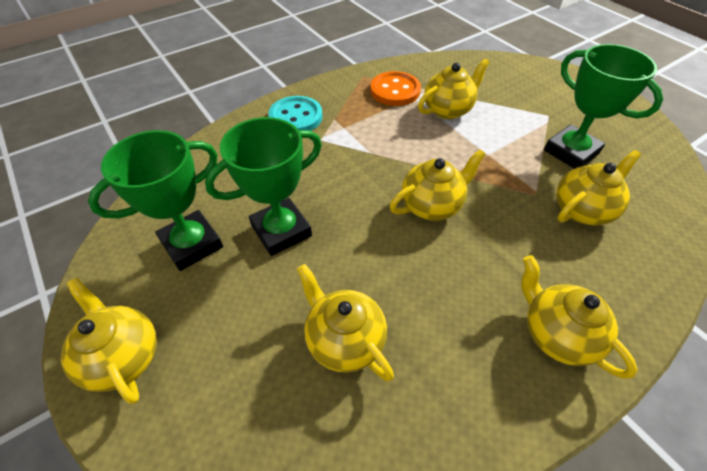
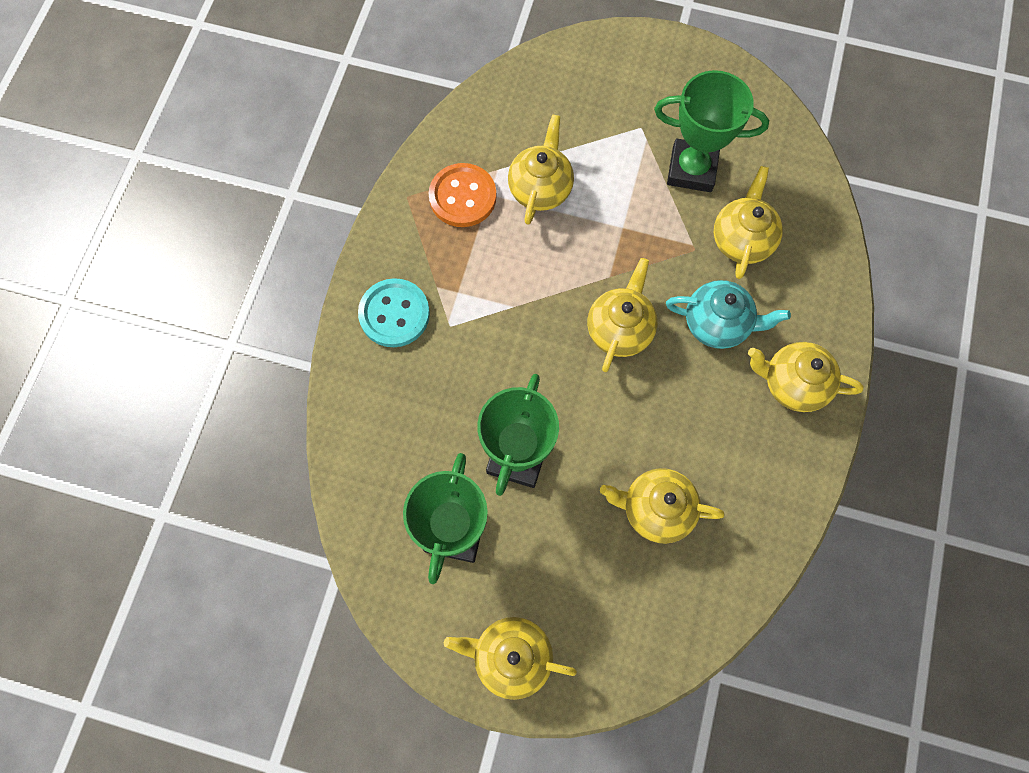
camera: 40 degrees left, 20 degrees up
(516, 248) = (717, 324): none -> turquoise teapot

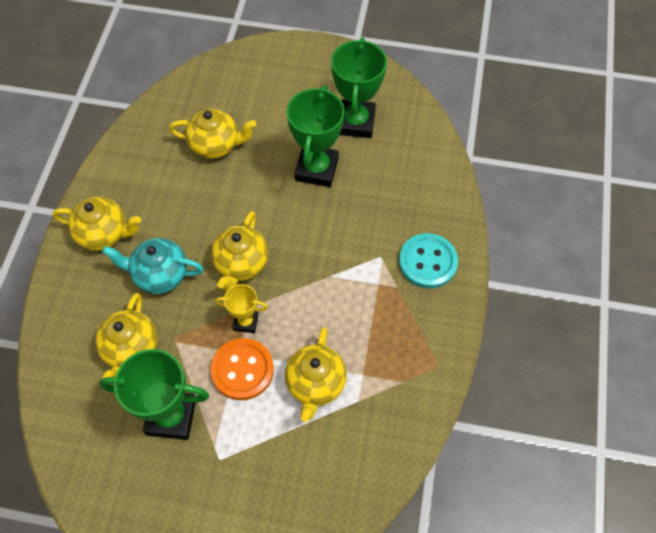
camera: 175 degrees right, 10 degrees down
(462, 197) = (387, 370): orange button -> orange button (242, 370)
(511, 656) = (310, 62): yellow teapot -> none
(614, 260) = (246, 322): none -> yellow trophy

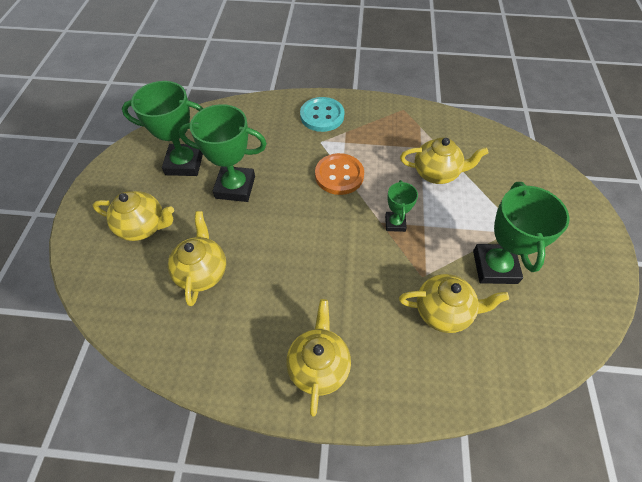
camera: 95 degrees left, 5 degrees down
(160, 275) = (360, 299): turquoise teapot -> none
(241, 264) = (339, 233): yellow teapot -> yellow teapot (143, 227)
(242, 370) = (438, 221): orange button -> orange button (339, 175)
(246, 322) = (395, 223): yellow trophy -> green trophy

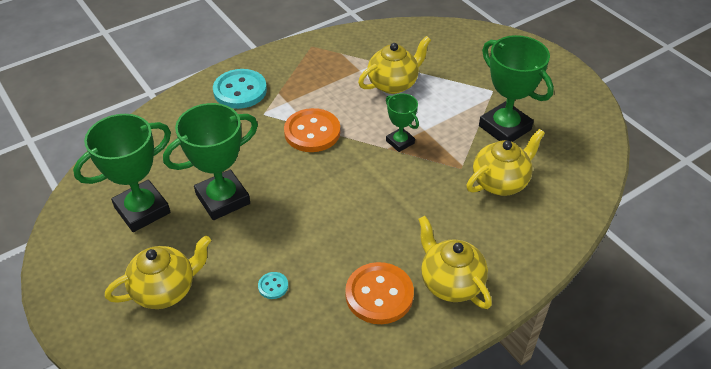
camera: 40 degrees left, 10 degrees down
(202, 272) = (273, 286): yellow teapot -> turquoise button
(260, 333) = (379, 294): none -> orange button

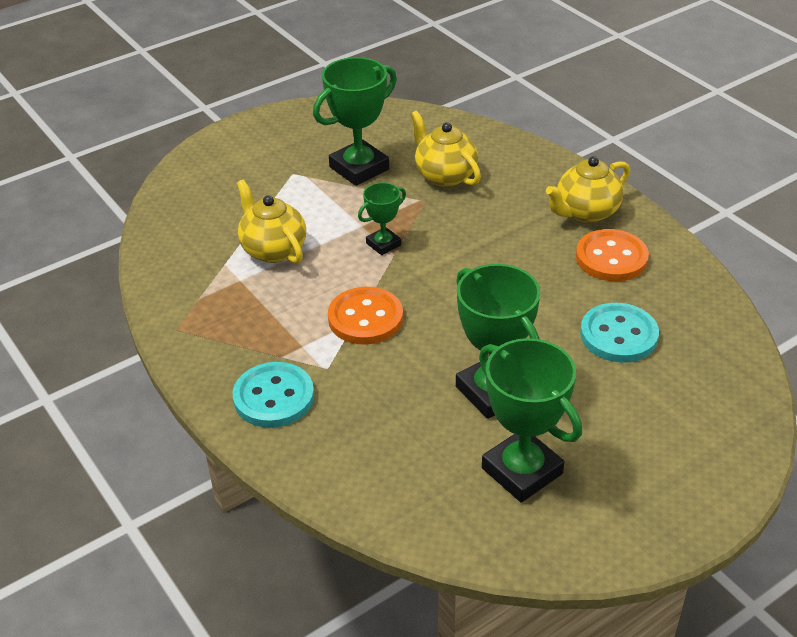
camera: 90 degrees left, 5 degrees down
(165, 290) = (645, 426): yellow teapot -> none
(273, 286) = (618, 335): turquoise button -> turquoise button, size x2.24

